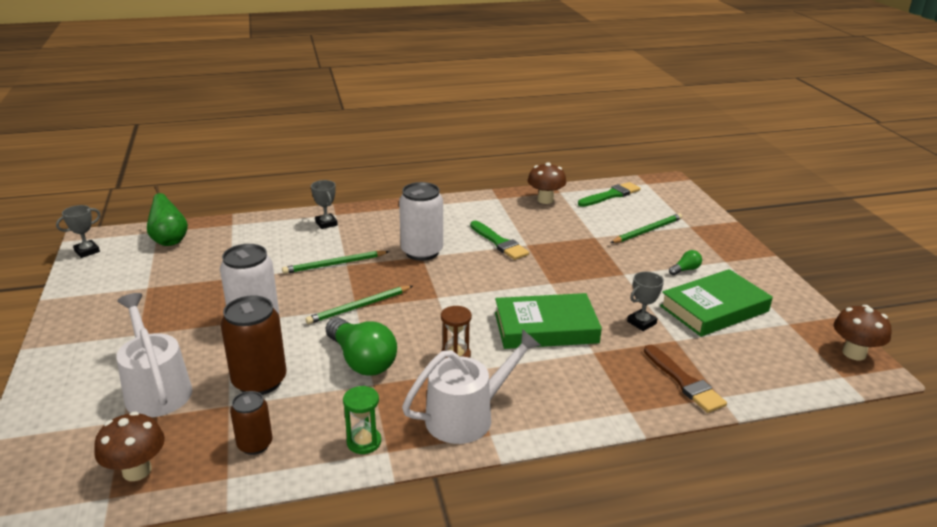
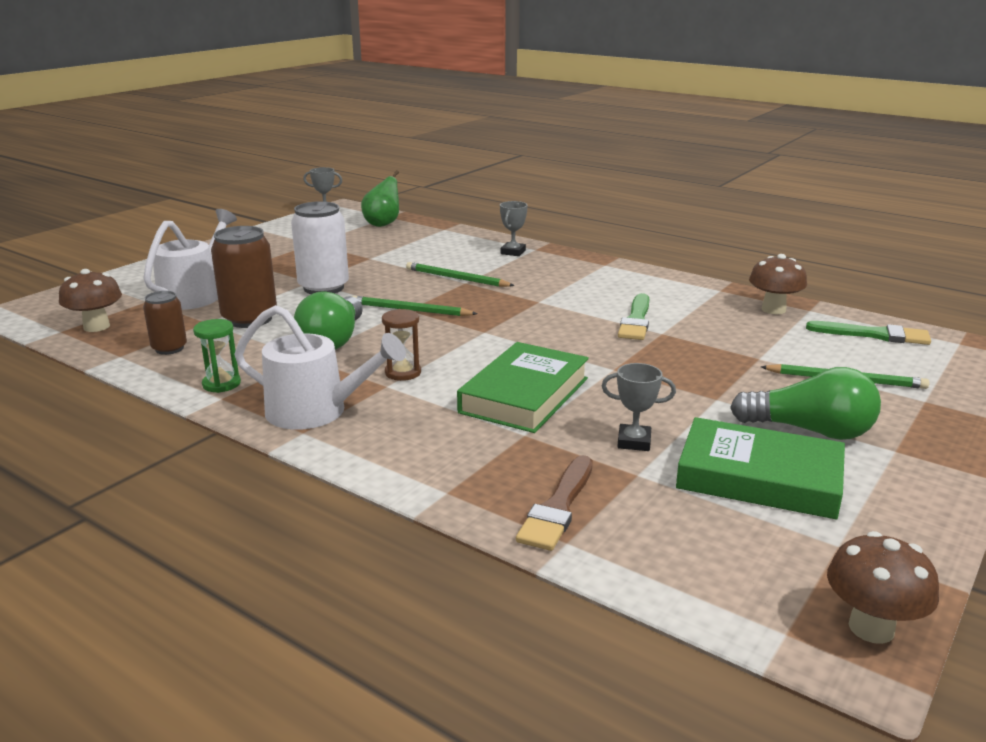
camera: 50 degrees right, 5 degrees down
(422, 252) = (546, 298): white can -> none
(546, 328) = (524, 395): green book -> green book turned 75 degrees clockwise
(685, 270) = (810, 431): green light bulb -> green light bulb, size x2.20

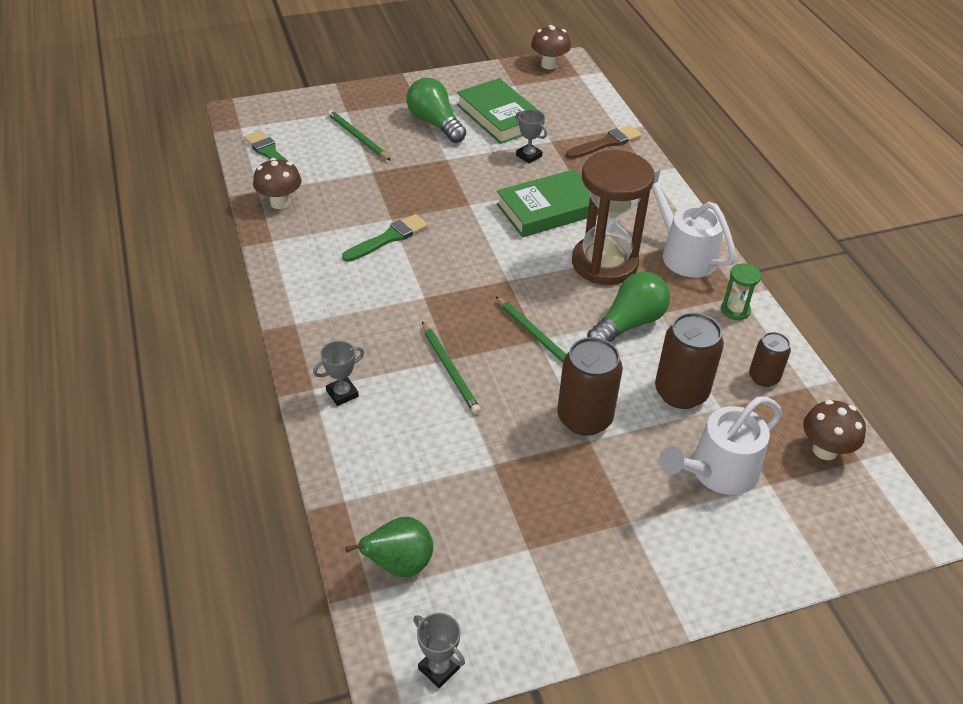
camera: 145 degrees left, 20 degrees up
(323, 288) = (584, 418): white can -> brown can
(403, 373) = (604, 263): brown hourglass -> brown hourglass, size x2.38

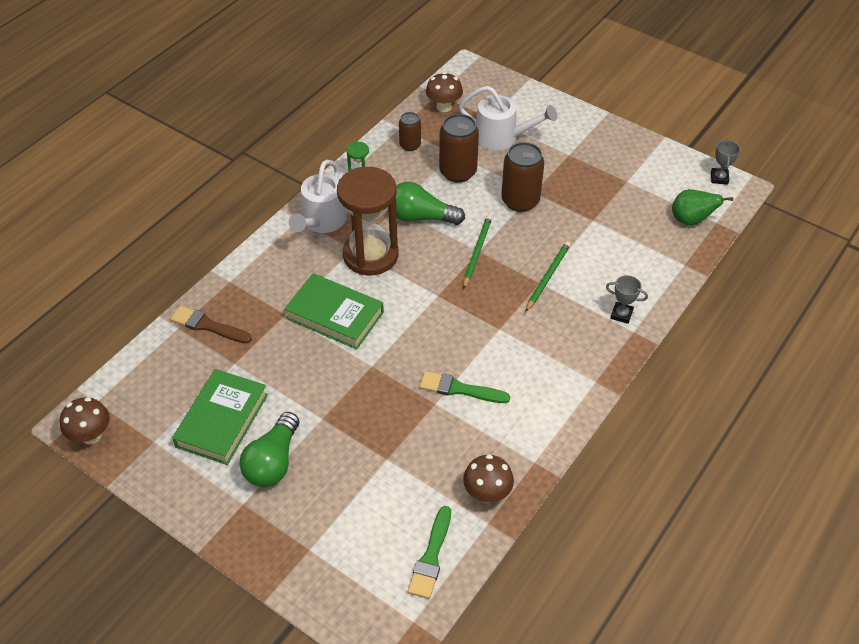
camera: 125 degrees left, 5 degrees up
(357, 137) = (345, 507): green pencil -> none
(529, 156) = (270, 365): grey trophy -> none

